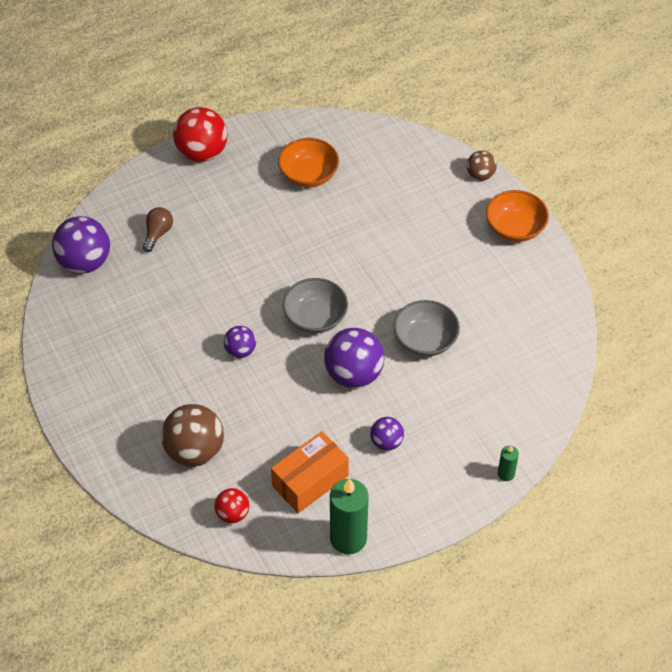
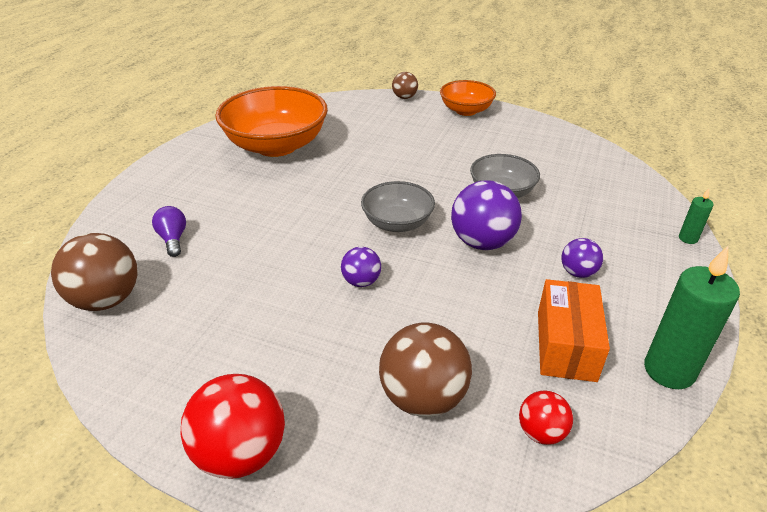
camera: 40 degrees left, 15 degrees down
(84, 262) = (106, 299): purple ball -> brown ball
(158, 234) = (173, 239): brown light bulb -> purple light bulb
(202, 152) = (162, 170): red ball -> red ball (241, 453)
(308, 175) = (276, 145): orange bowl -> orange bowl, size x1.77

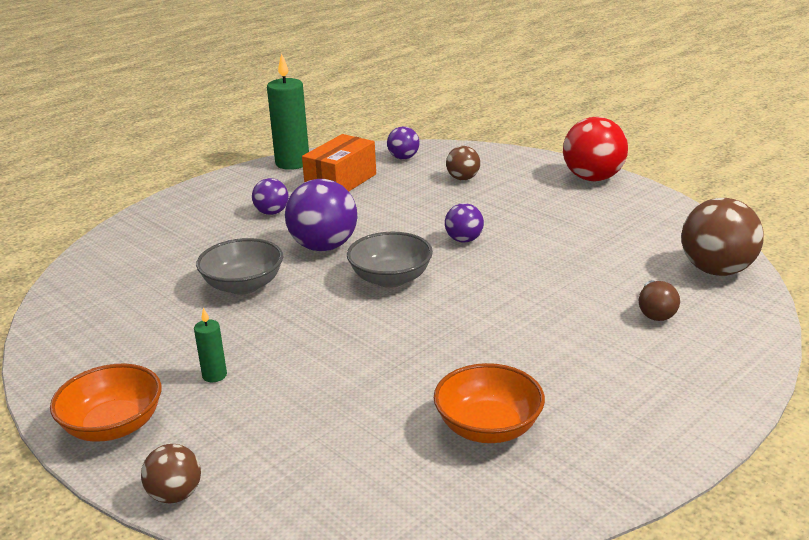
camera: 155 degrees left, 10 degrees down
(173, 239) = (655, 312): purple light bulb -> brown light bulb
(276, 145) = (488, 427): orange bowl -> orange bowl, size x0.57
(423, 397) = (463, 178): brown ball -> brown ball, size x0.55
(541, 432) = (403, 158): red ball -> purple ball
(688, 238) = (141, 215): green candle -> green candle (214, 375)

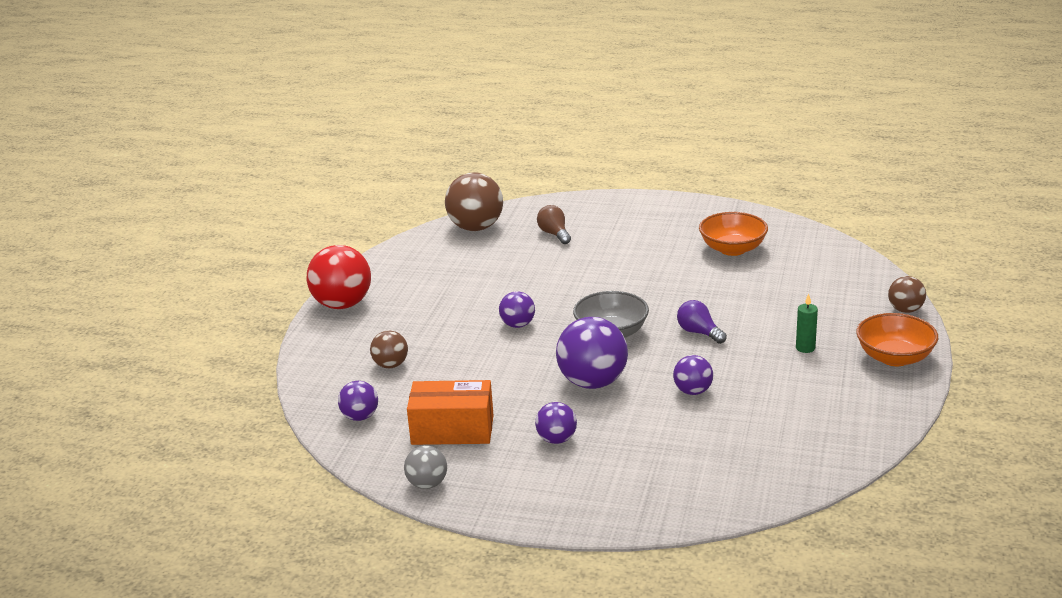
camera: 120 degrees left, 0 degrees up
(243, 285) = (693, 391): grey bowl -> purple ball
(292, 163) = (427, 484): green candle -> grey ball
(328, 324) = (699, 333): none -> purple light bulb
(655, 312) = (554, 234): brown light bulb -> brown light bulb turned 90 degrees counterclockwise

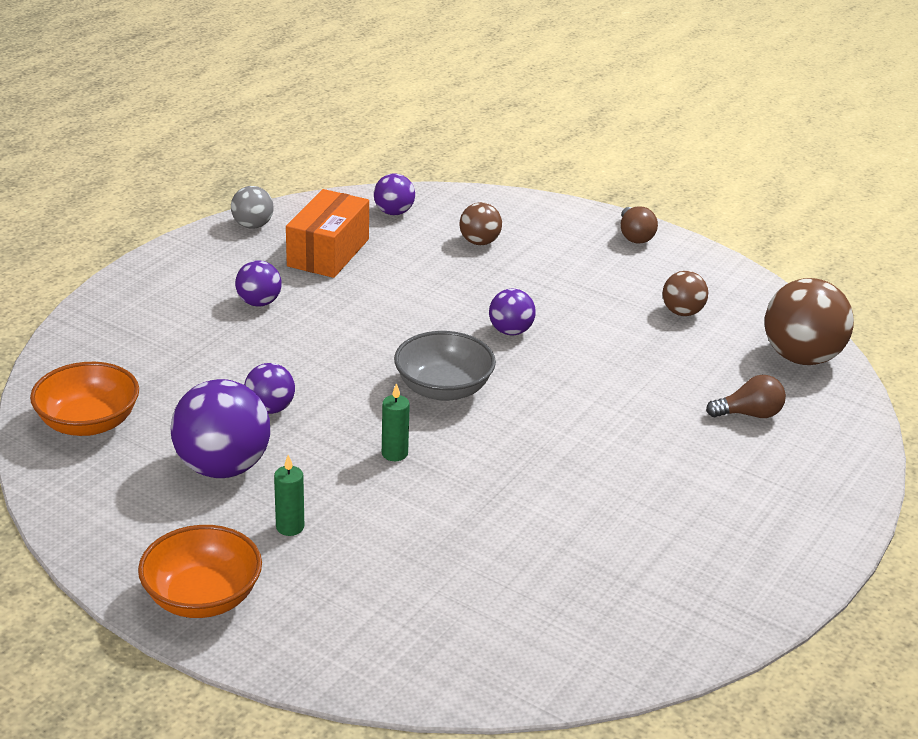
camera: 105 degrees right, 5 degrees up
(342, 304) = (635, 236): red ball -> brown light bulb
(592, 382) = (345, 349): purple ball -> purple ball (223, 467)
(699, 333) = (394, 453): purple light bulb -> green candle
(732, 249) = (614, 562): orange bowl -> orange bowl (88, 423)
(905, 310) = (312, 667): brown ball -> brown ball (682, 312)

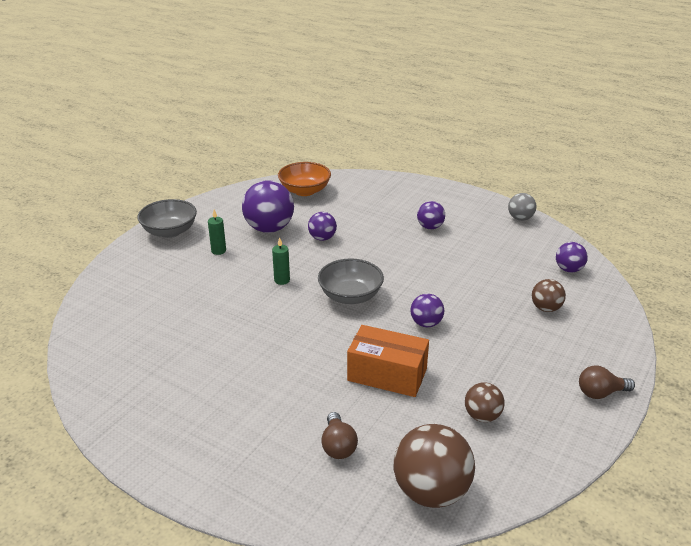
camera: 90 degrees right, 0 degrees up
(202, 597) = (170, 231): orange bowl -> grey bowl
(328, 252) = (499, 246): orange box -> orange box (387, 375)

